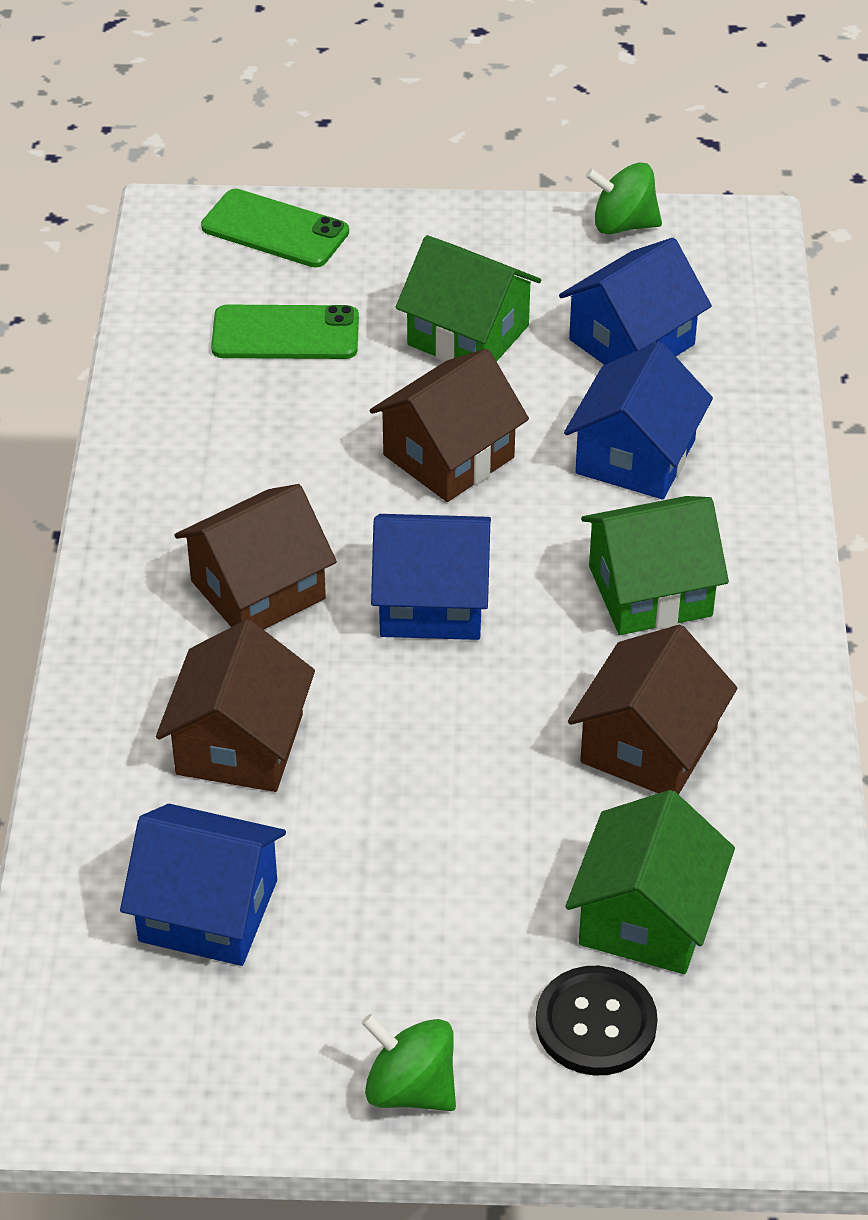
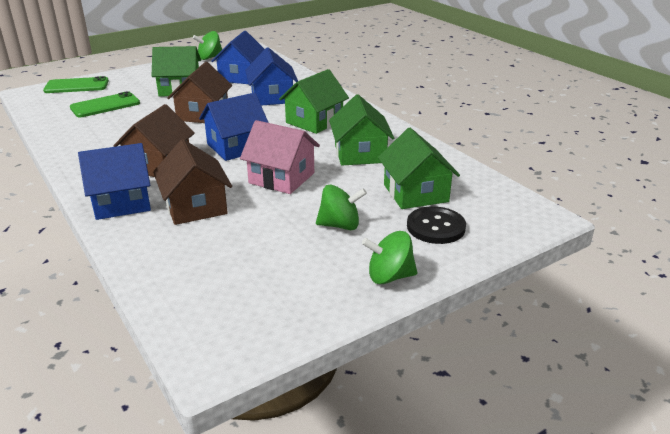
camera: 35 degrees left, 15 degrees down
(208, 910) = (234, 259): blue house -> blue house (121, 202)
(436, 925) = (340, 225): none -> green spinning top
(441, 742) = (282, 178): none -> pink house
(648, 746) = (360, 154): brown house -> green house

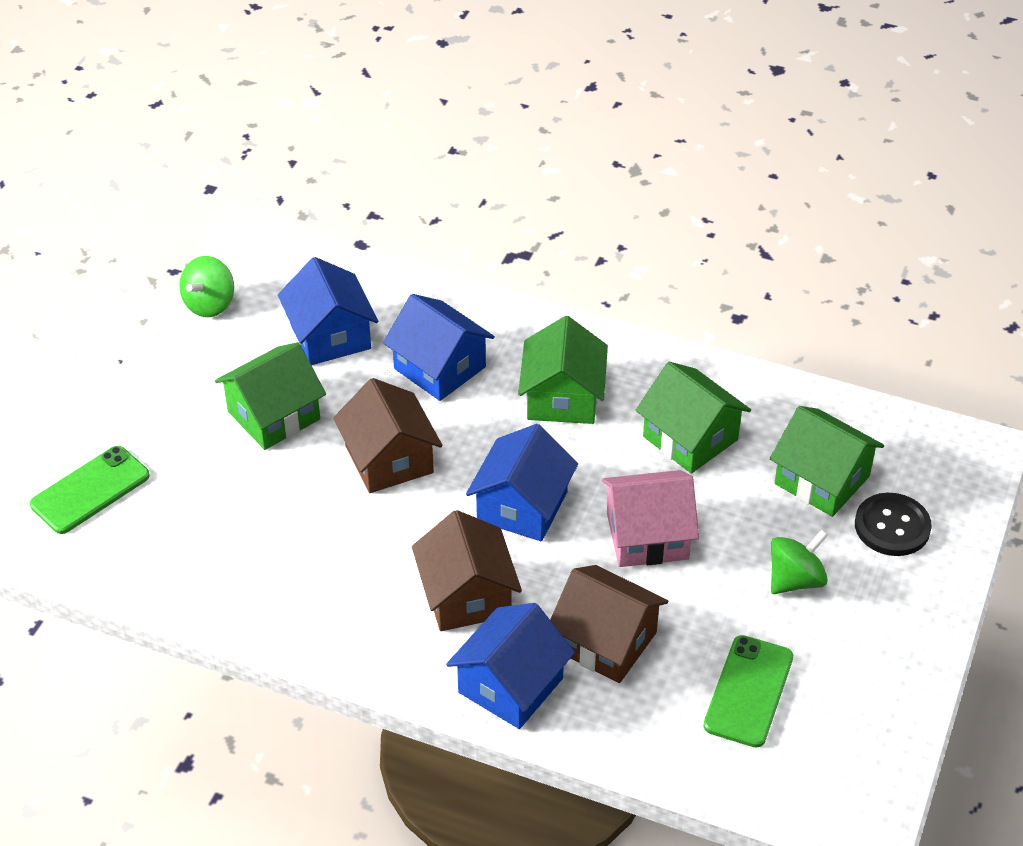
camera: 35 degrees left, 15 degrees up
(105, 105) = (211, 514): green phone -> green phone (748, 691)
(389, 276) = (914, 626): green spinning top -> none

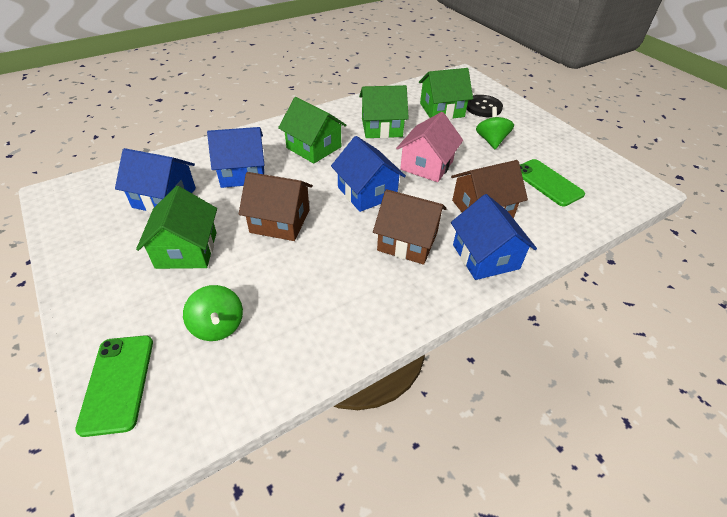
camera: 55 degrees left, 0 degrees up
(210, 304) = (63, 232): green spinning top -> green spinning top (218, 326)

